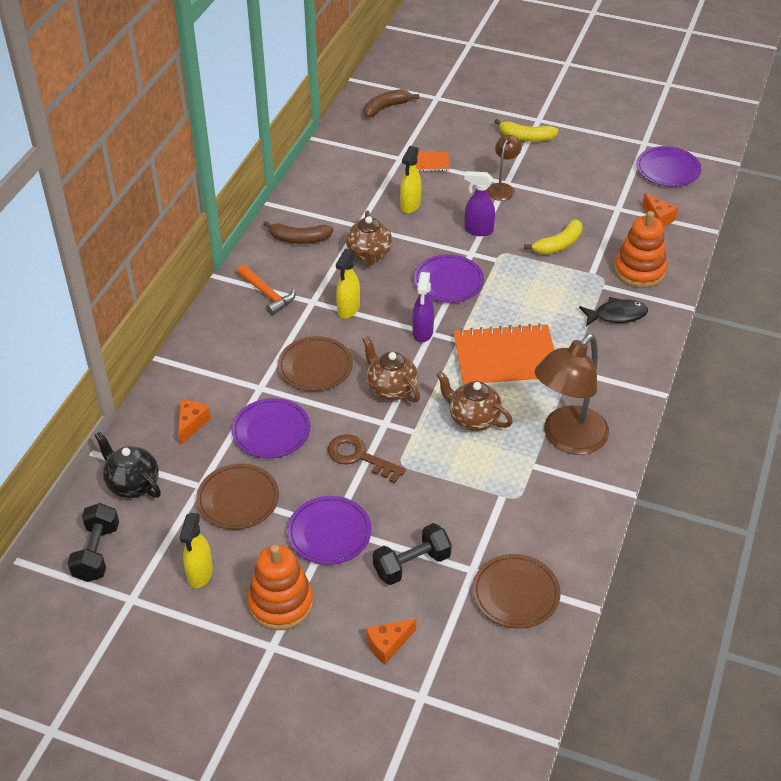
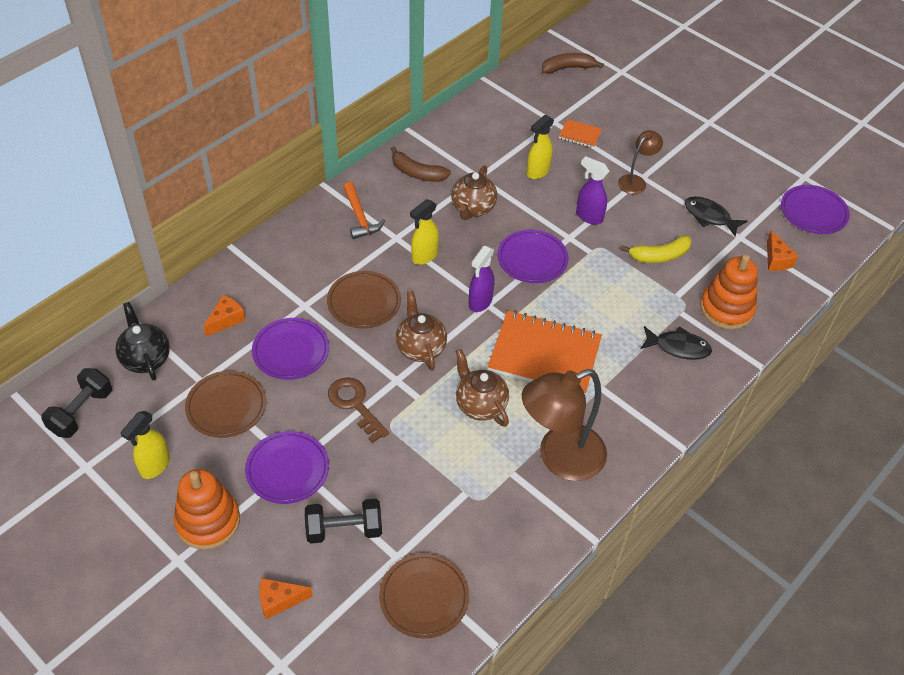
camera: 20 degrees right, 5 degrees up
(526, 137) = (687, 136): yellow banana -> none
(583, 199) = (709, 217): none -> black fish

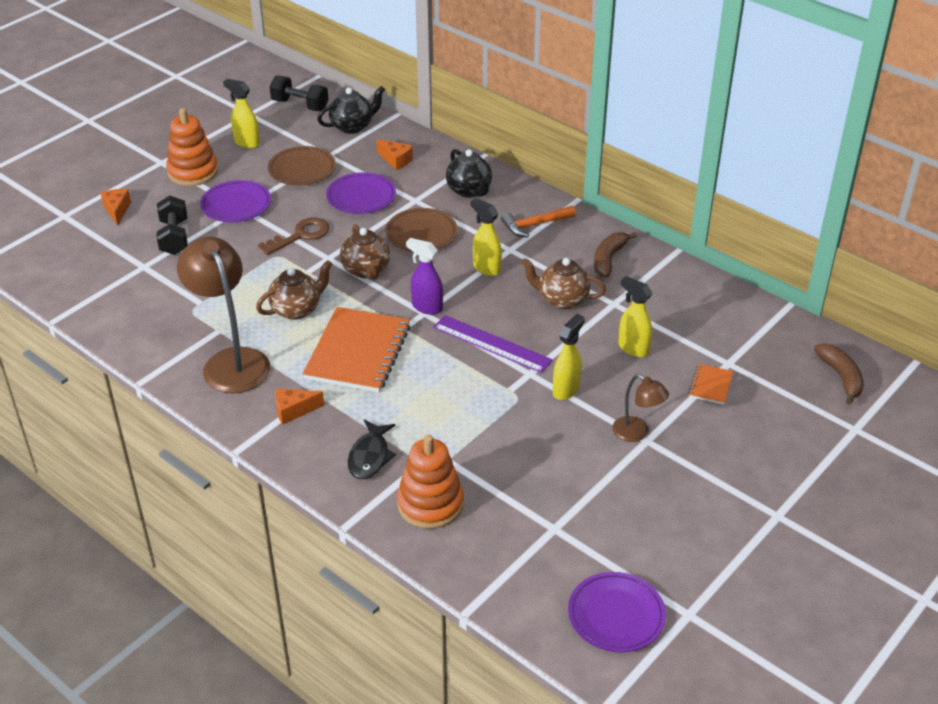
camera: 90 degrees right, 10 degrees down
(295, 261) = (469, 191): none -> black teapot
(420, 348) = (366, 270): brown teapot -> brown teapot turned 90 degrees clockwise
(424, 597) = (103, 282): brown plate -> none
(532, 259) = (491, 344): purple plate -> purple ruler
(588, 216) = (566, 390): purple spray bottle -> yellow spray bottle
(659, 256) = (510, 448): yellow banana -> none
(709, 217) = (586, 500): black fish -> none
(776, 259) = (518, 562): orange cheese -> orange cheese (293, 411)

